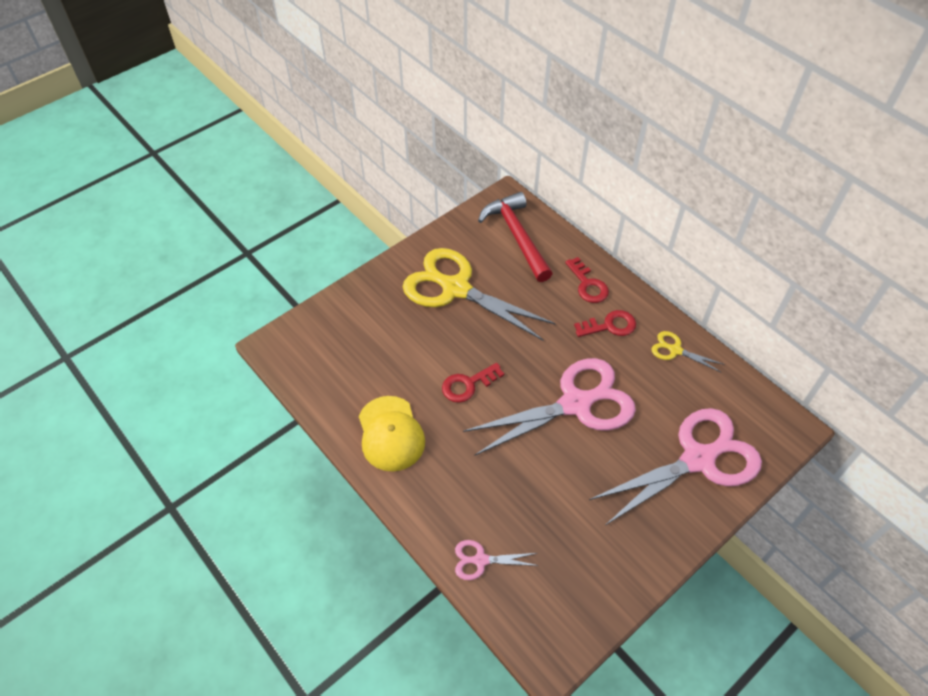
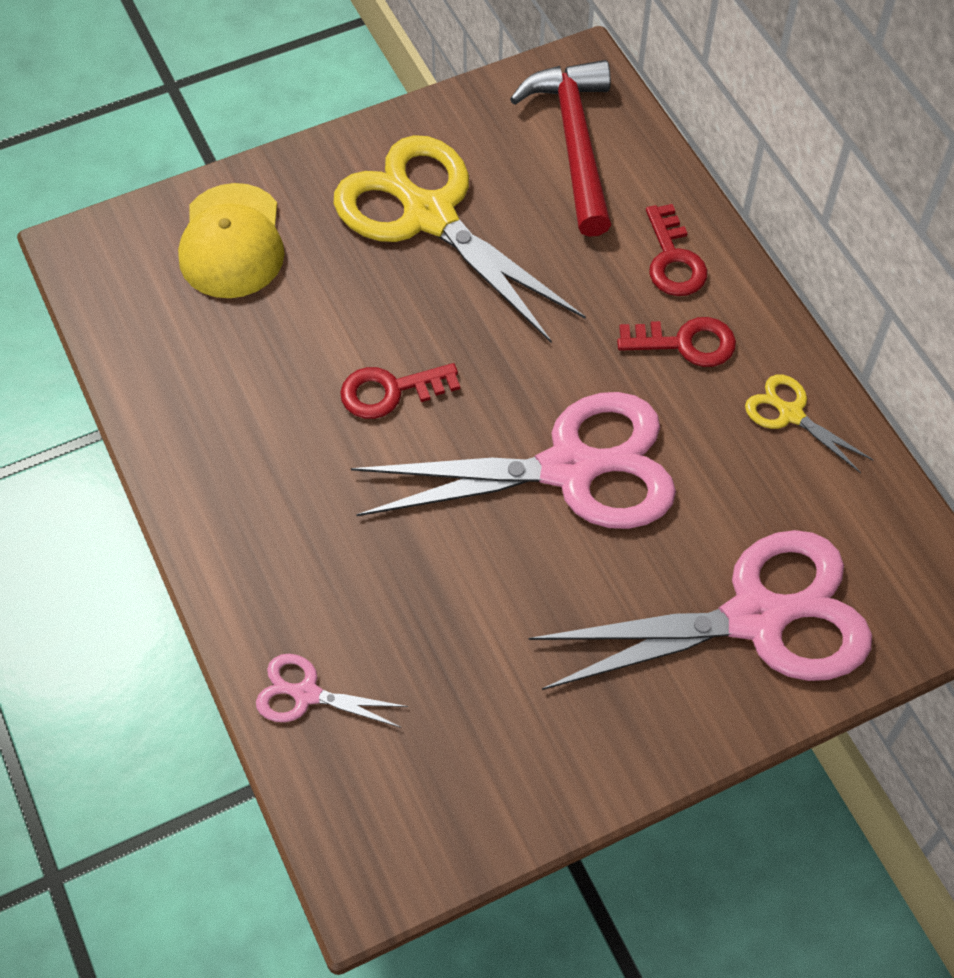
camera: 15 degrees right, 5 degrees up
(390, 433) = (228, 445): yellow cap -> yellow cap (232, 242)

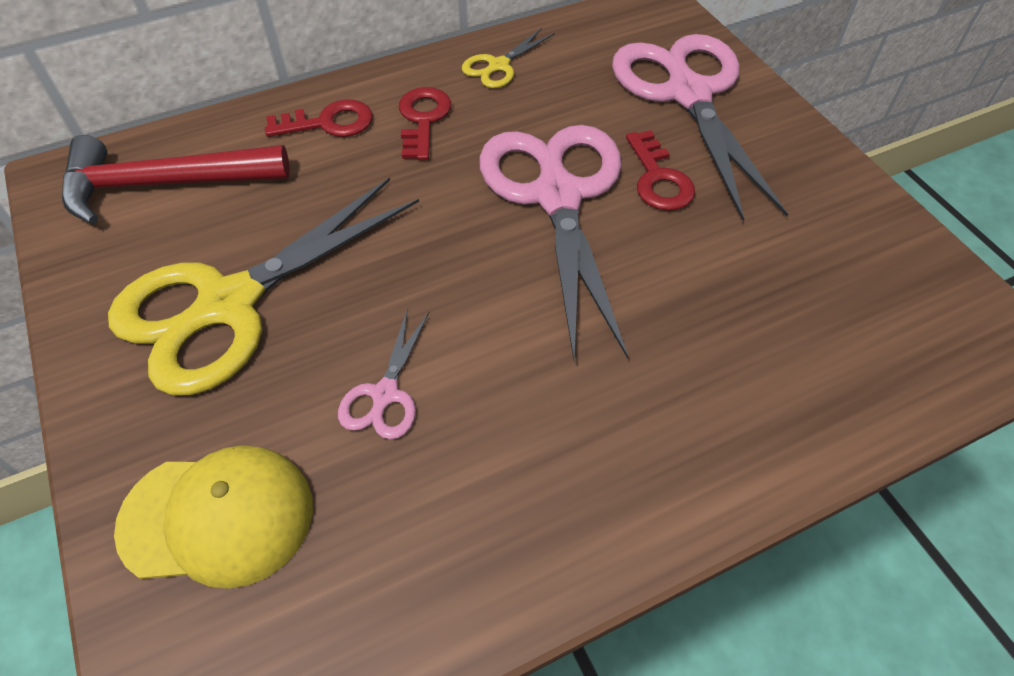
camera: 90 degrees left, 5 degrees down
(306, 694) = (841, 399): pink scissors -> pink scissors (385, 394)
(390, 391) = (466, 335): red key -> red key (658, 179)

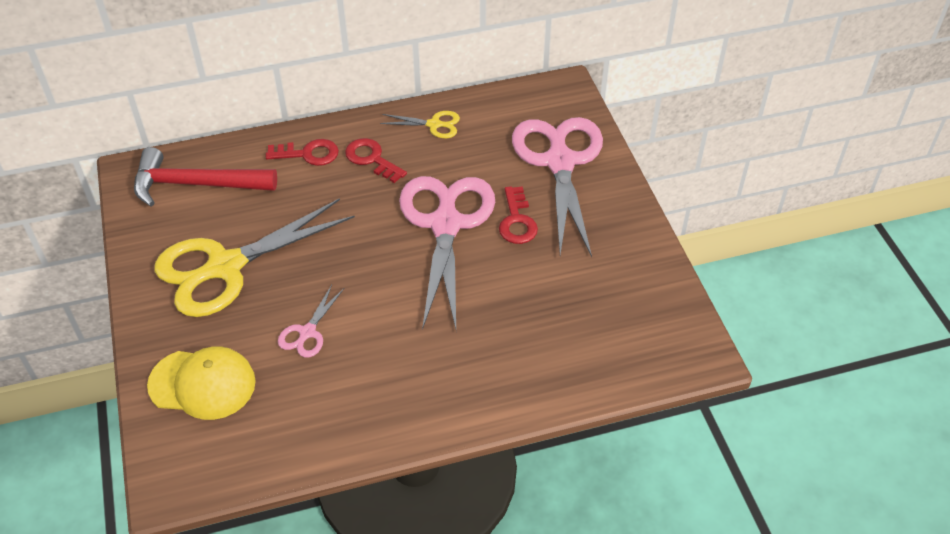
camera: 10 degrees right, 5 degrees down
(423, 119) = (371, 159): red key -> red key turned 60 degrees counterclockwise
(498, 66) = (434, 124): yellow scissors -> yellow scissors turned 135 degrees counterclockwise

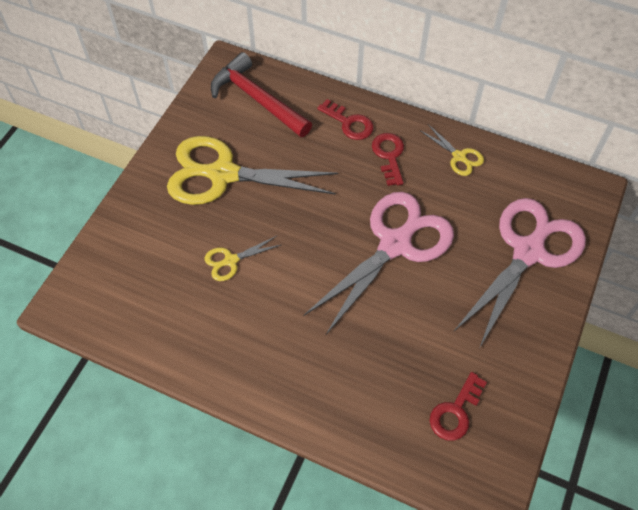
camera: 40 degrees right, 10 degrees up
(202, 384) = (138, 250): yellow cap -> none
(307, 332) = (231, 260): pink scissors -> yellow scissors
(517, 221) = (450, 278): red key -> red key (455, 412)

